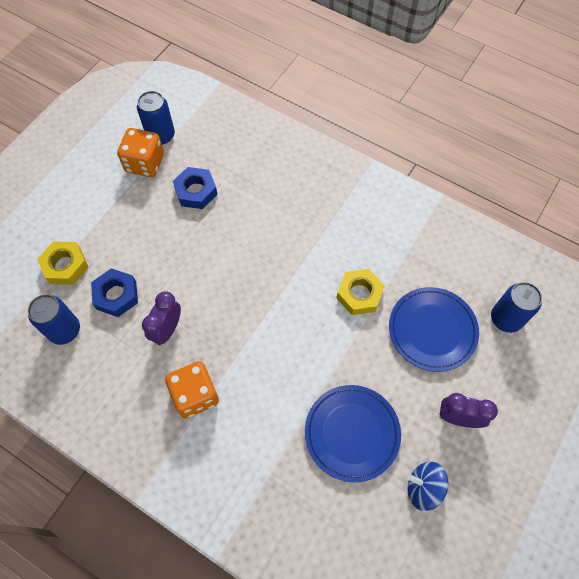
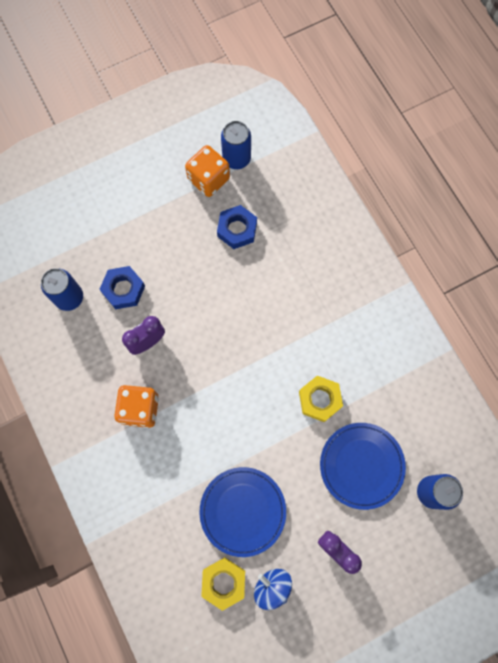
camera: 30 degrees right, 10 degrees up
(65, 266) = (97, 241): yellow nut -> yellow nut (223, 582)

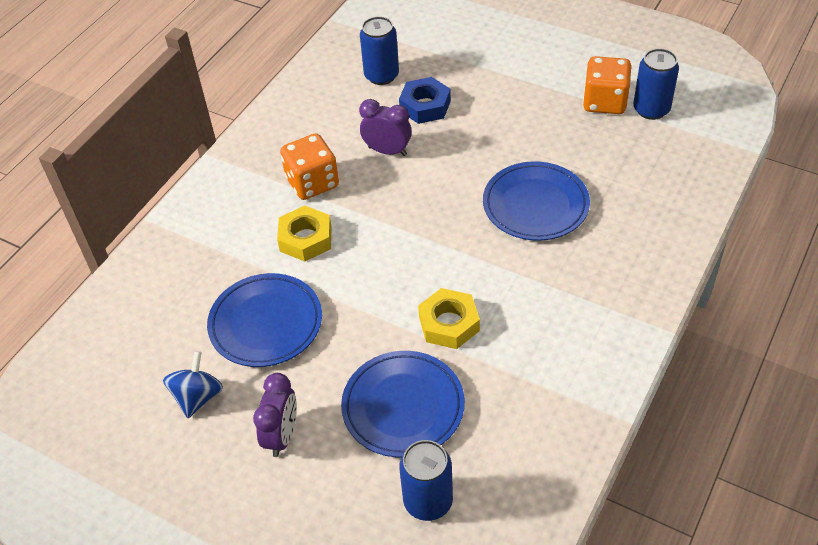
camera: 60 degrees right, 25 degrees down
(223, 582) = (174, 349): yellow nut -> yellow nut (305, 239)
(237, 229) = (574, 151): blue nut -> none
(264, 285) = (535, 205): none -> blue plate

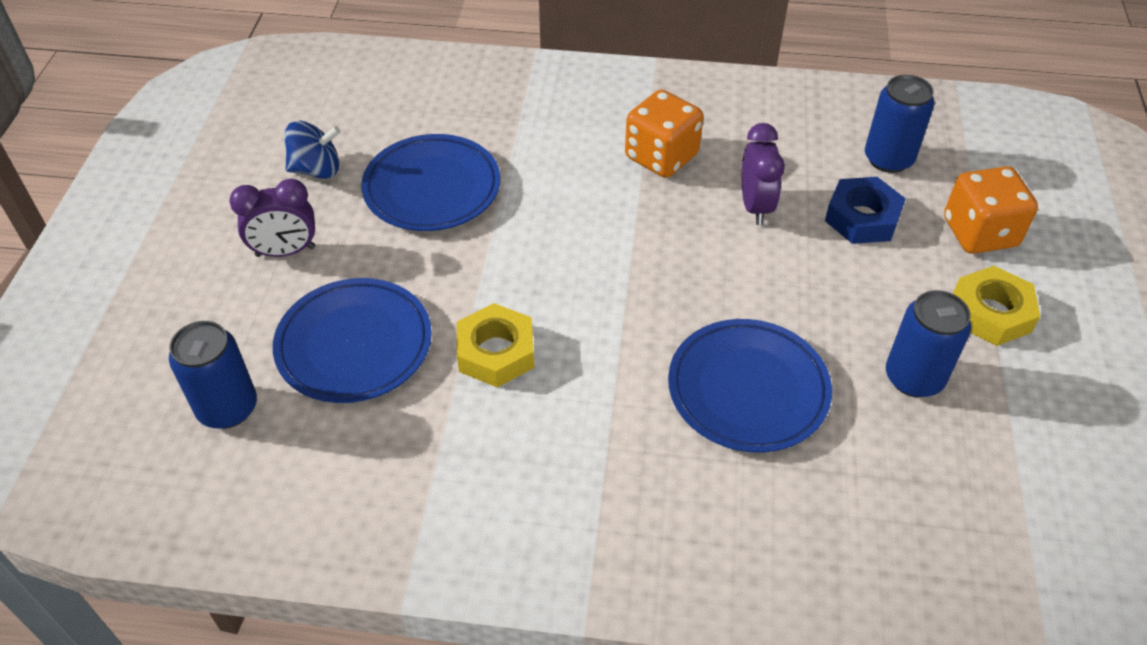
camera: 65 degrees right, 0 degrees up
(305, 239) = (570, 179): yellow nut -> yellow nut (991, 313)
(604, 102) = (1018, 422): orange dice -> orange dice (979, 233)
(651, 109) = (1046, 491): blue can -> blue can (914, 378)

